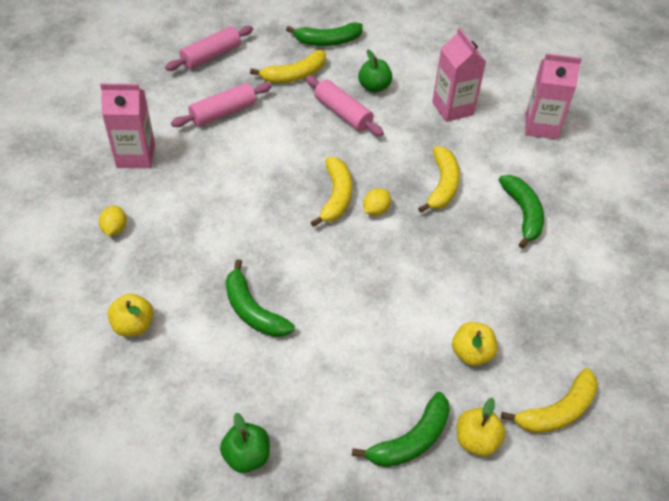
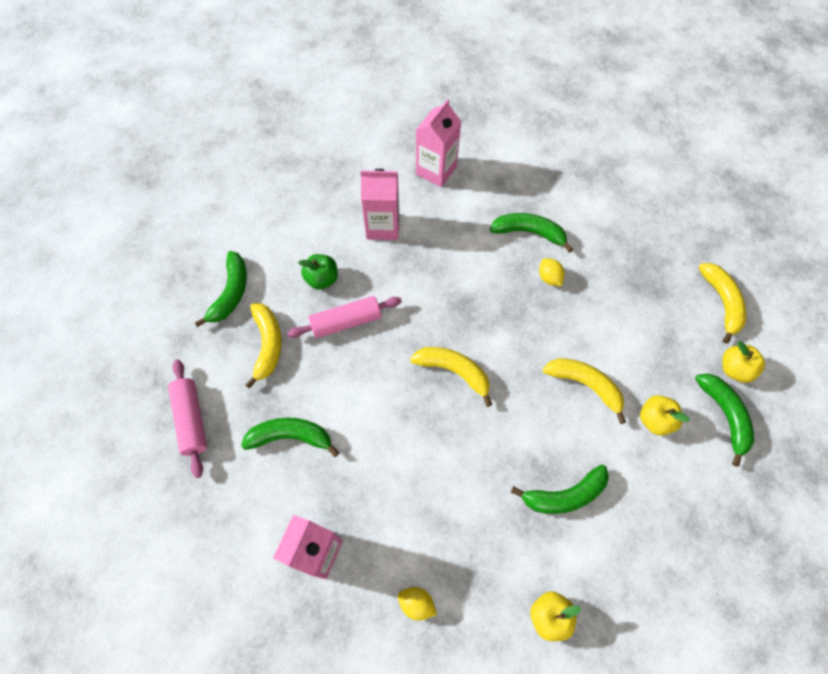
camera: 65 degrees left, 15 degrees up
(223, 113) = (291, 437): pink rolling pin -> green banana
(247, 456) = (713, 551): green apple -> none
(376, 210) = (483, 344): yellow lemon -> yellow lemon (549, 278)
(442, 185) = (474, 278): yellow banana -> yellow banana (585, 385)
(471, 353) = (657, 336): yellow apple -> yellow apple (655, 420)

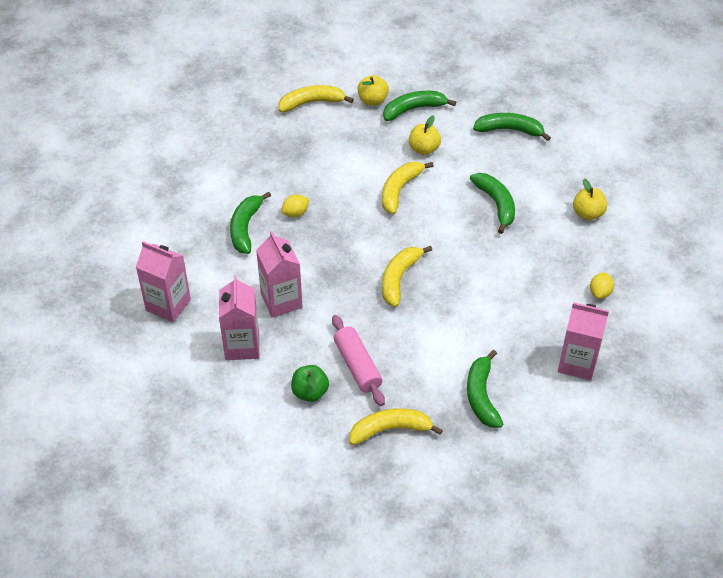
camera: 95 degrees left, 15 degrees down
(191, 420) = (479, 482): pink rolling pin -> none
(231, 293) = (334, 473): green banana -> green banana (510, 130)
(433, 260) = (281, 301): none -> pink carton

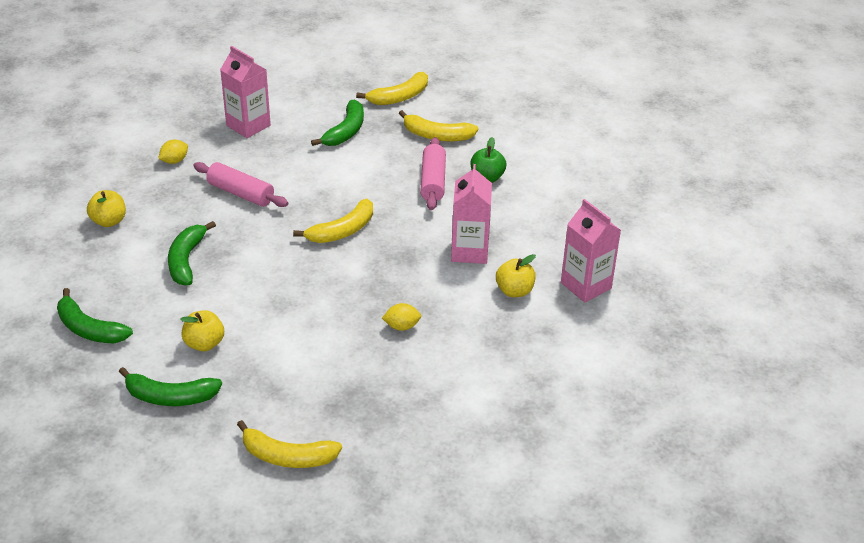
camera: 155 degrees left, 10 degrees down
(242, 346) = (528, 229): pink carton -> none
(245, 227) = (466, 331): green banana -> none
(372, 100) = (209, 429): yellow apple -> yellow apple (514, 291)
(400, 190) = (271, 309): yellow banana -> yellow banana (399, 97)
(512, 282) = (240, 193): none -> pink rolling pin

